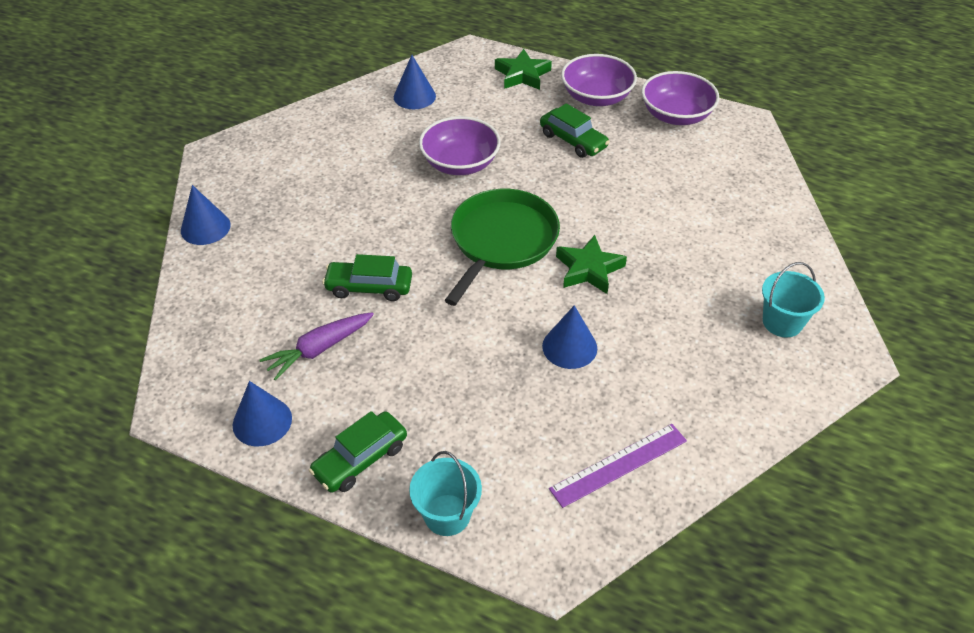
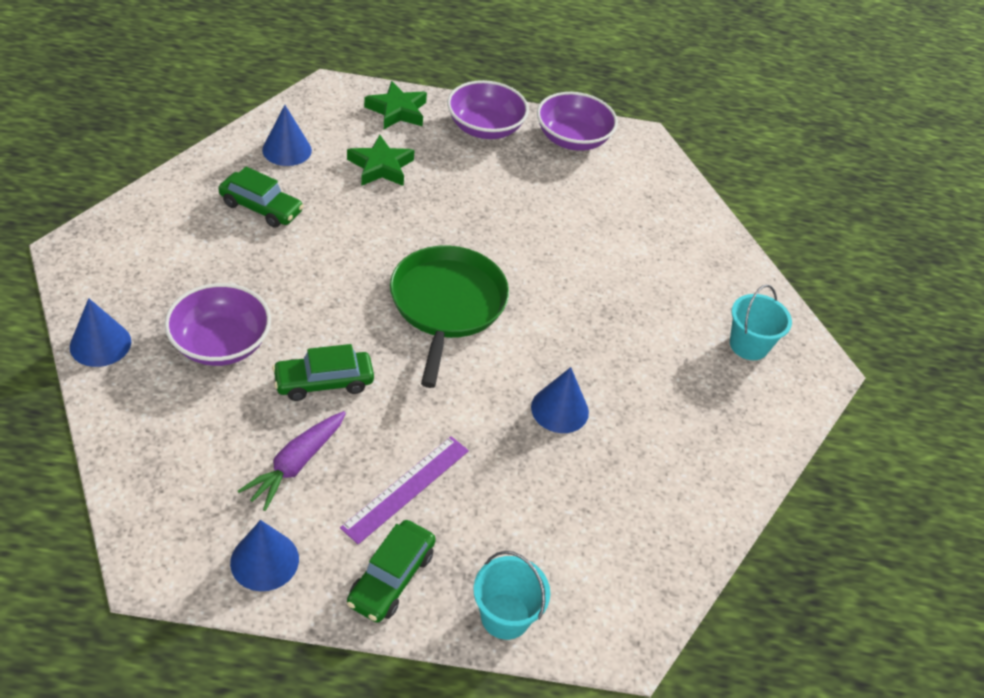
camera: 25 degrees left, 0 degrees up
(460, 163) = (368, 223): purple bowl -> purple bowl (221, 344)
(573, 140) = (479, 180): green car -> green car (261, 208)
(589, 269) = (548, 321): green star -> green star (381, 167)
(618, 464) = (652, 523): purple ruler -> purple ruler (406, 488)

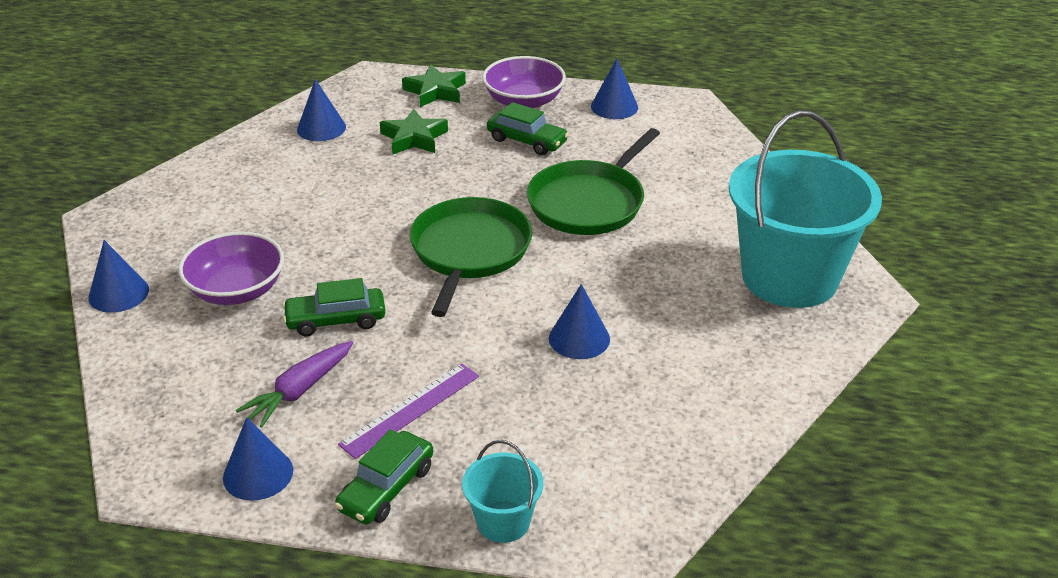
camera: 10 degrees right, 10 degrees down
(261, 208) = (290, 176): green car -> green car (527, 141)
(557, 251) = (589, 202): none -> green pan
(572, 139) = (614, 107): purple bowl -> blue cone
(748, 345) = (789, 277): turquoise bucket -> turquoise bucket, size x2.26

